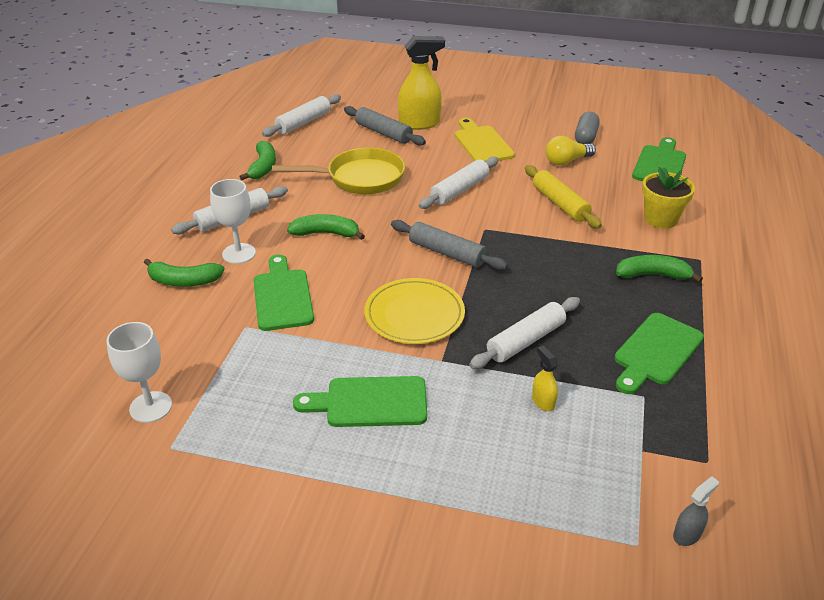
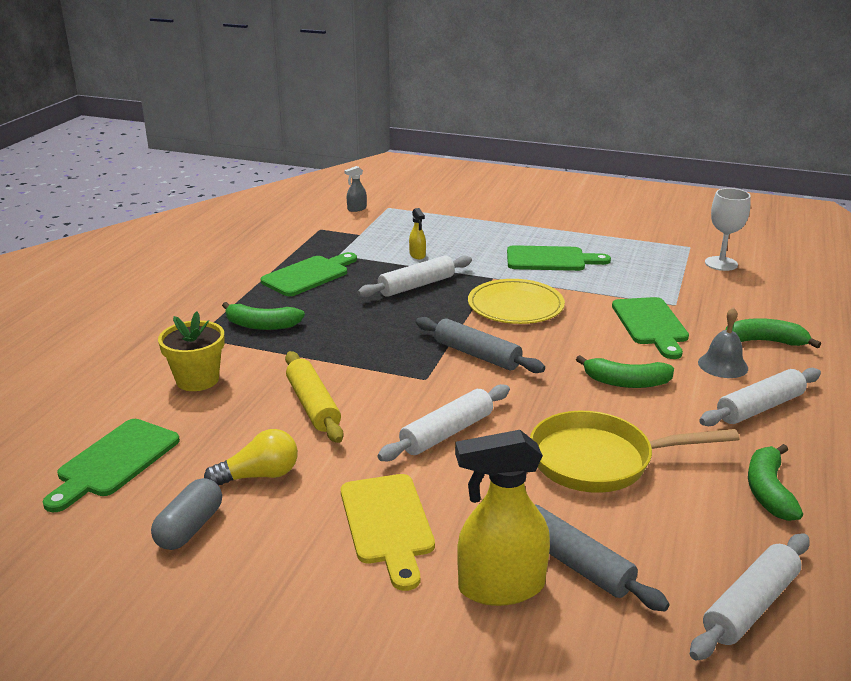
camera: 175 degrees left, 10 degrees down
(239, 253) = (723, 365): white goblet -> grey bell

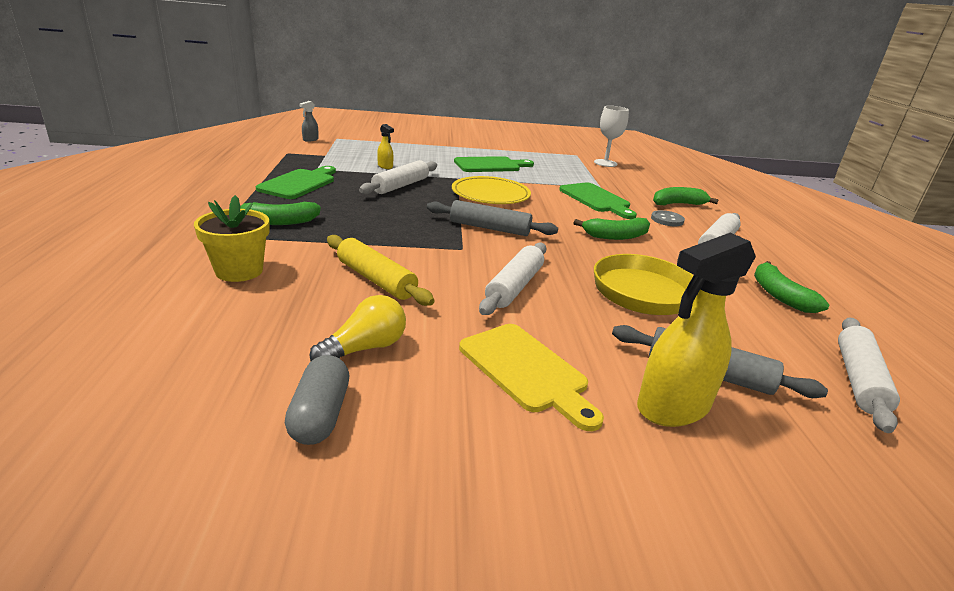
camera: 25 degrees left, 0 degrees up
(114, 462) = (182, 361): green cutting board -> none
(723, 365) = (667, 220): grey bell -> grey button

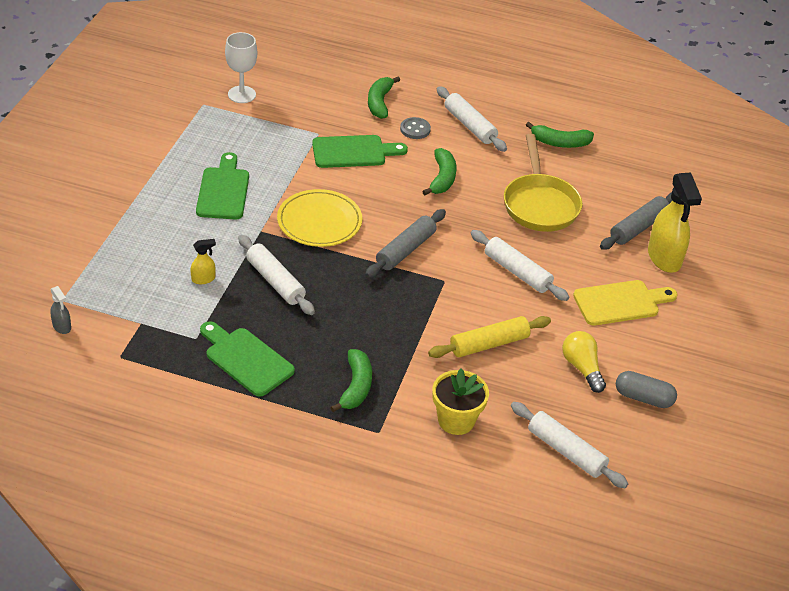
camera: 70 degrees left, 15 degrees up
(858, 380) = (657, 171): white rolling pin -> white rolling pin (566, 451)

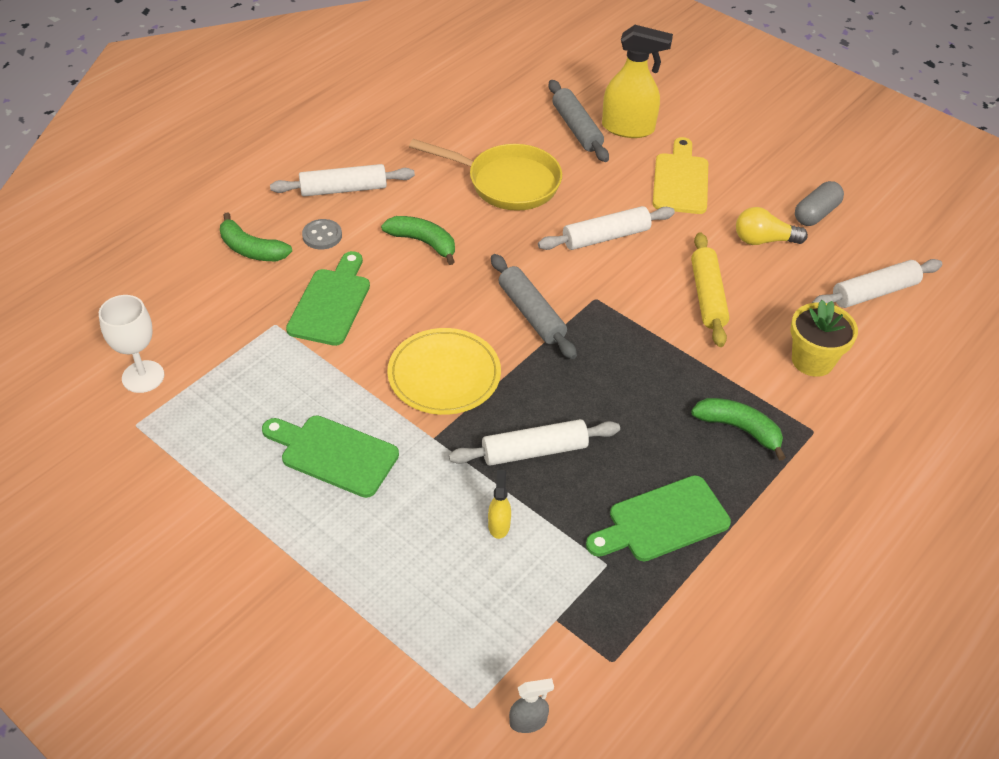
camera: 65 degrees left, 5 degrees up
(560, 143) = (415, 133): green banana -> none

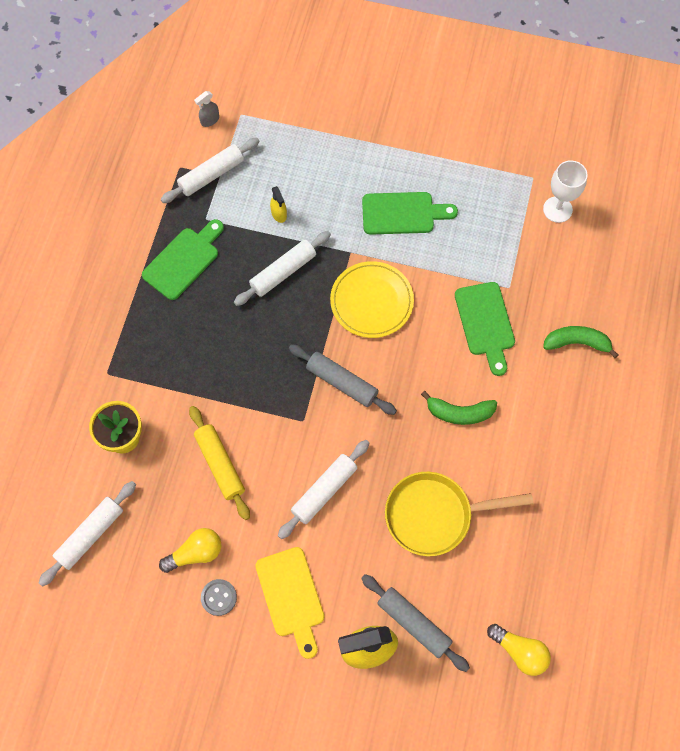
camera: 155 degrees right, 20 degrees up
(322, 236) = (537, 382): grey button -> grey button (219, 597)
(343, 189) = (557, 439): white rolling pin -> white rolling pin (211, 175)
(497, 85) = (519, 651): none -> yellow light bulb
(739, 429) = (158, 351): green banana -> none
(816, 214) = (160, 612): grey capsule -> none

